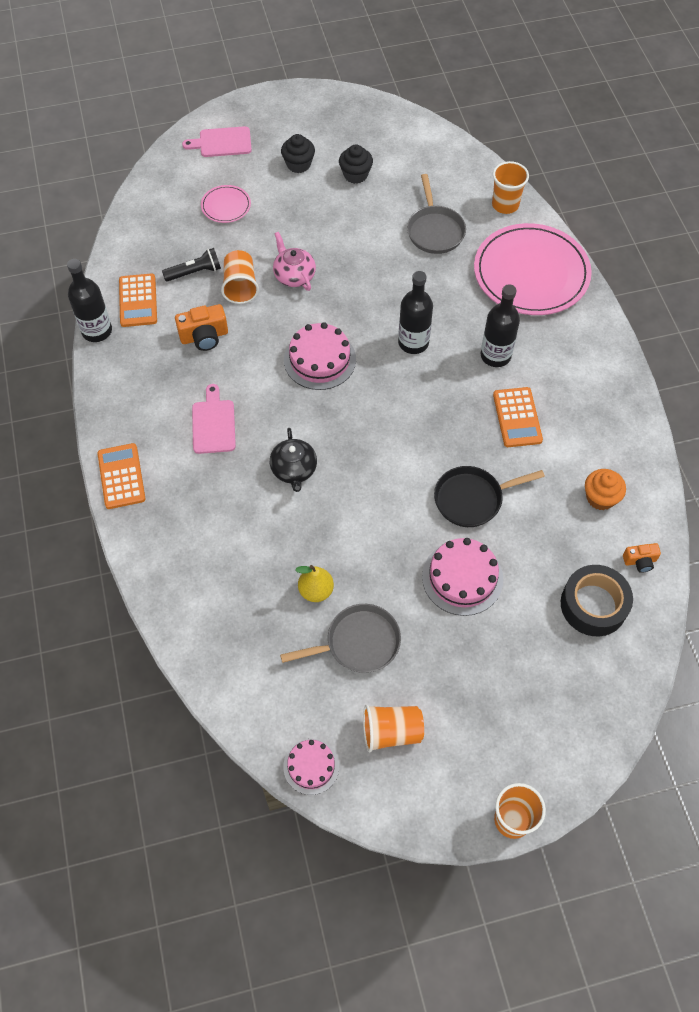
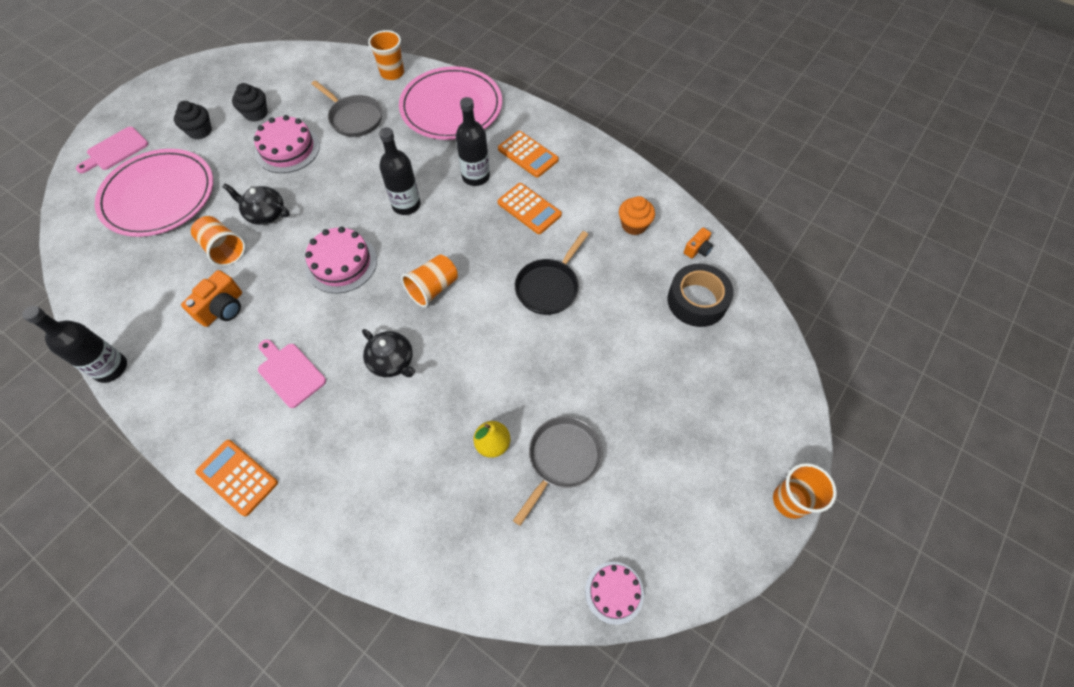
camera: 40 degrees left, 0 degrees up
(138, 301) = (133, 318): orange calculator -> orange calculator (528, 155)
(195, 272) = (171, 263): black flashlight -> none
(226, 206) = (158, 195): pink plate -> pink plate, size x2.24
(294, 275) = (265, 214): pink teapot -> black teapot
(391, 732) = (648, 509): orange cup -> orange cup (433, 288)
(462, 577) = (593, 349): pink cake -> pink cake (287, 149)

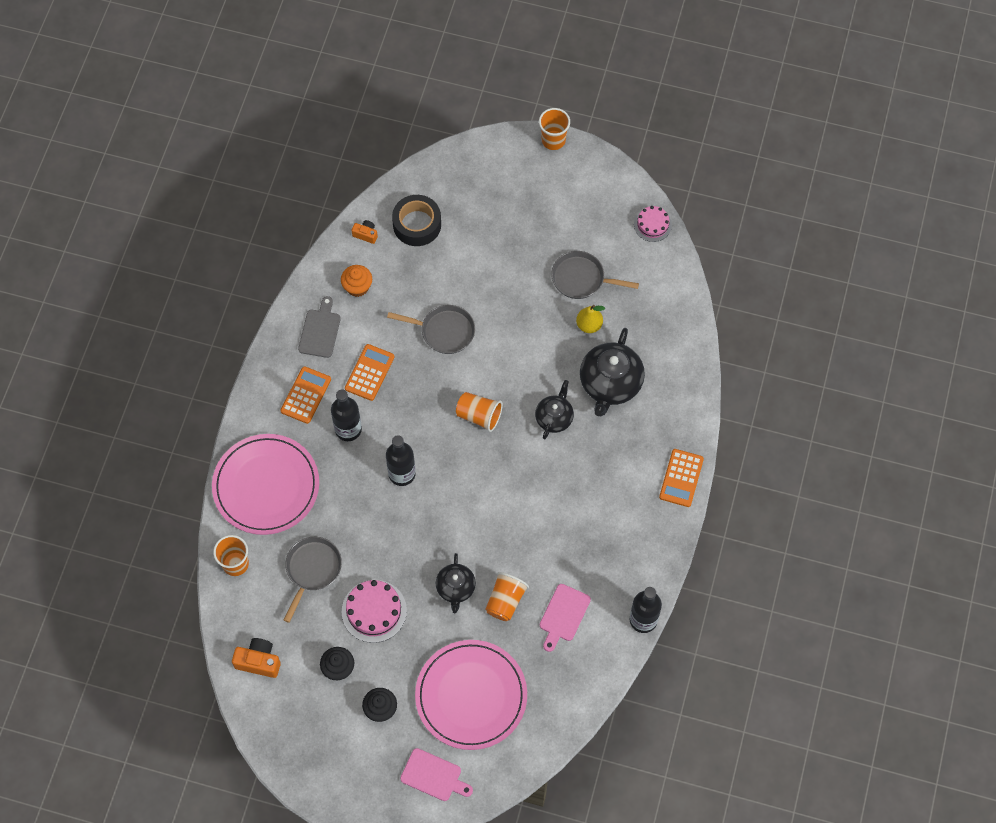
camera: 110 degrees left, 5 degrees up
(222, 308) = (560, 567): orange camera -> orange camera (259, 661)
(289, 373) = (593, 486): pink cutting board -> pink cutting board (563, 615)
(341, 263) = (482, 497): pink cake -> none
(403, 440) = (610, 383): none -> black teapot
(549, 287) = (444, 331): black pan -> grey pan
(594, 182) = (320, 331): none -> grey cutting board

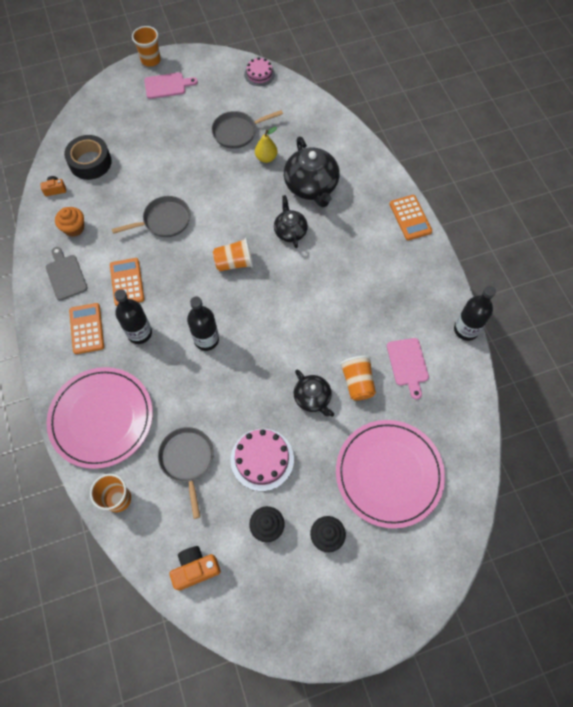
camera: 35 degrees left, 0 degrees up
(434, 776) = (411, 561): pink cutting board -> pink cutting board (167, 85)

